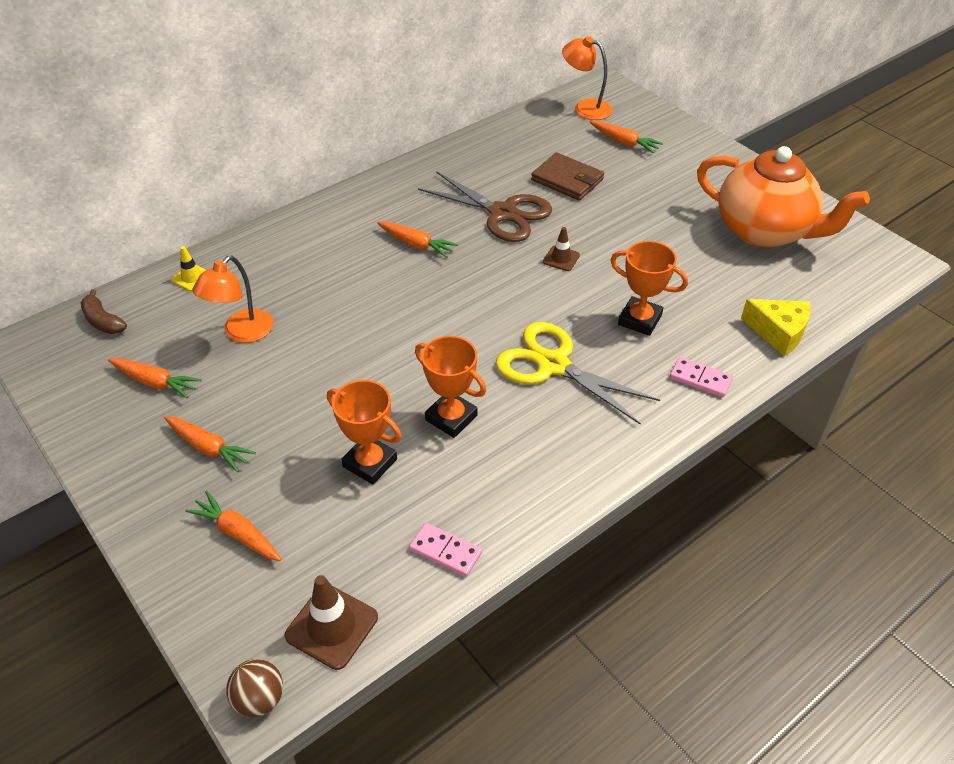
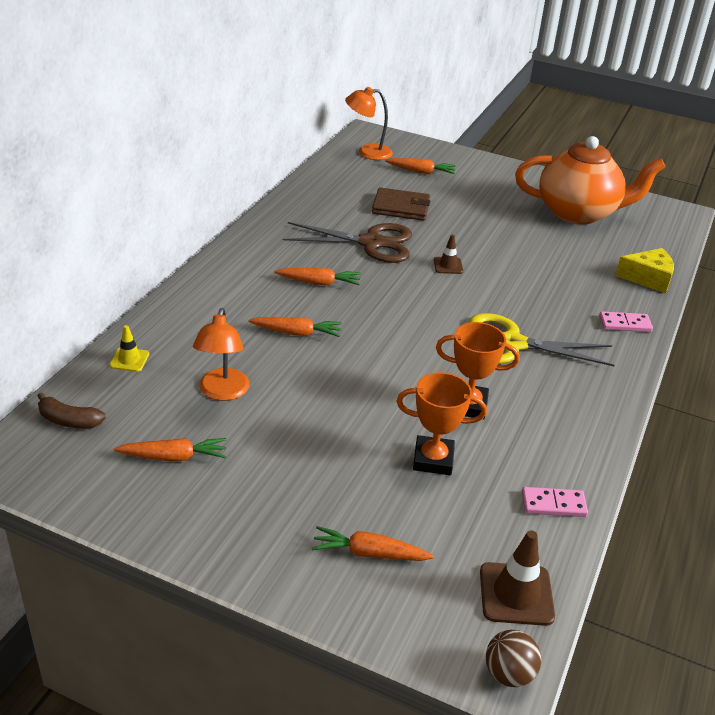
camera: 30 degrees left, 10 degrees down
(208, 448) = (278, 494): orange carrot -> orange carrot (297, 333)
(639, 320) = (546, 295): orange trophy -> none

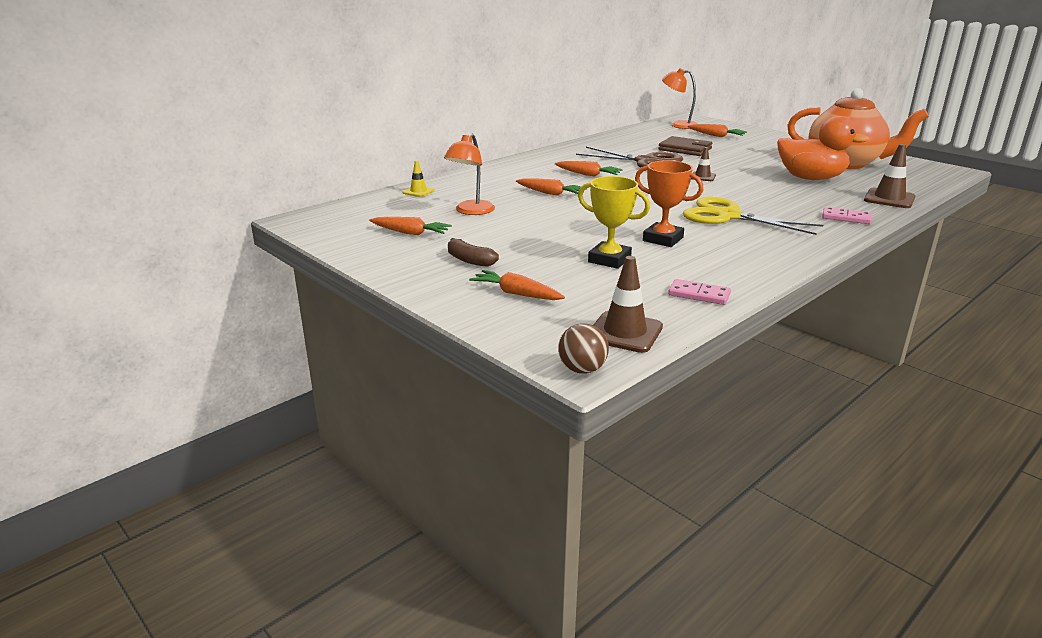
camera: 25 degrees right, 10 degrees down
(69, 421) = (354, 210): brown banana -> brown banana (469, 260)
(433, 459) = (609, 260): orange trophy -> yellow trophy
(558, 250) = (811, 178): none -> orange duck
(648, 278) = (889, 199): yellow cheese -> brown traffic cone

